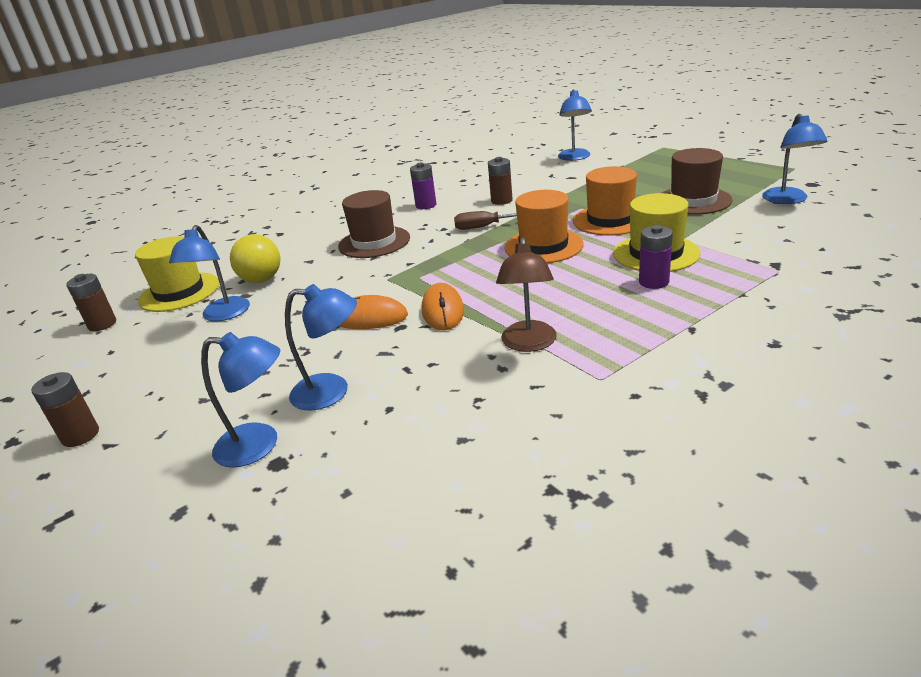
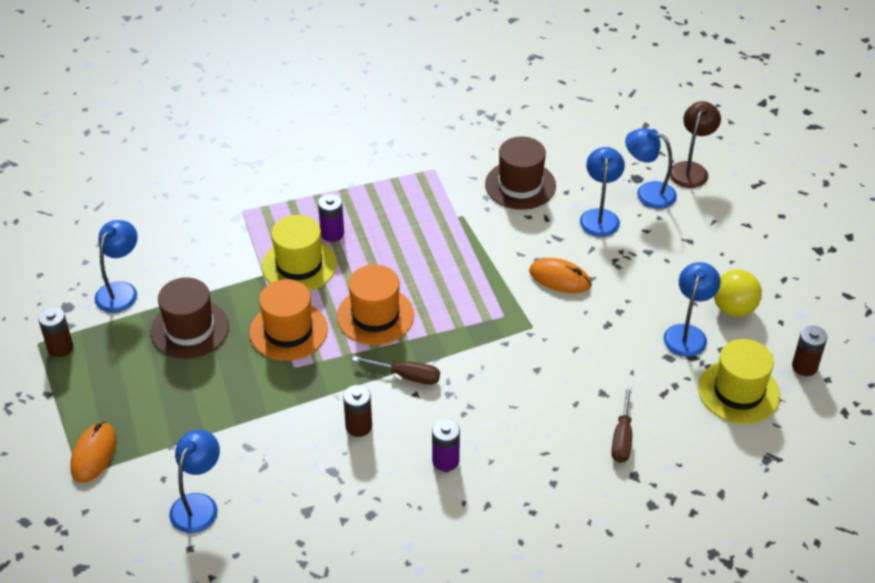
camera: 165 degrees left, 15 degrees up
(80, 435) = (769, 238): brown battery -> brown battery (60, 348)
(261, 280) = (653, 377): yellow ball -> yellow ball (733, 309)
(290, 245) = (622, 437): none -> brown screwdriver
(332, 391) = (600, 216): blue lamp -> blue lamp turned 75 degrees clockwise
(374, 242) = (528, 399): brown hat -> brown hat (520, 185)
(442, 311) = (501, 264): orange mouse -> orange mouse (94, 454)
(529, 344) = (458, 209): brown lamp -> brown lamp (691, 169)

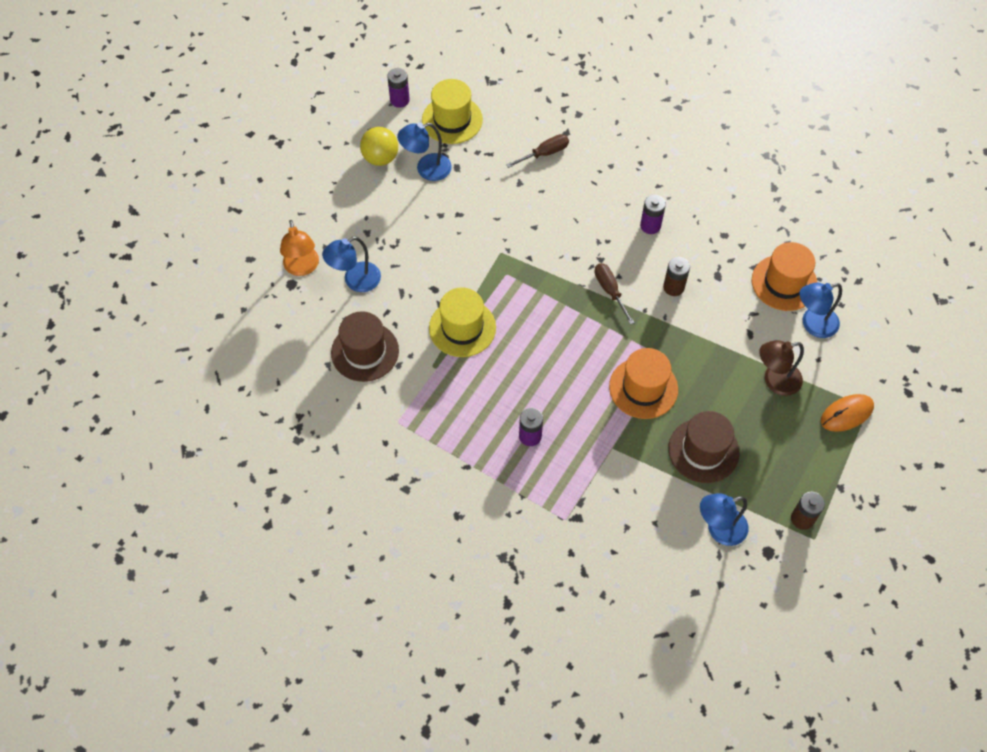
camera: 130 degrees left, 15 degrees up
(299, 265) = (580, 432): yellow hat -> yellow hat (462, 328)
(375, 316) = (579, 347): orange hat -> orange hat (784, 283)
(560, 278) = (441, 265): orange mouse -> none
(648, 192) = (302, 268): blue lamp -> orange lamp
(691, 169) = (251, 257): brown lamp -> brown lamp (775, 381)
(804, 366) = (399, 100): brown battery -> purple battery

